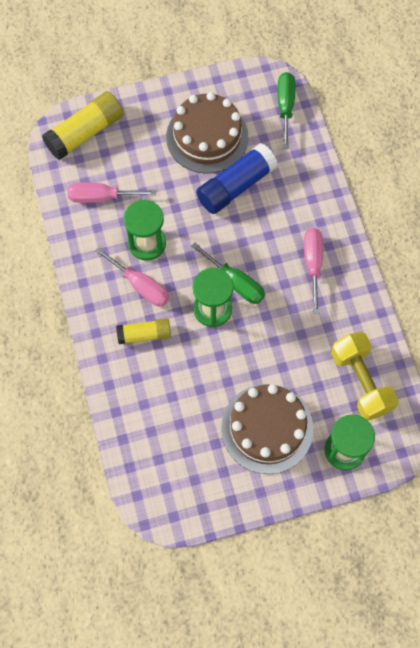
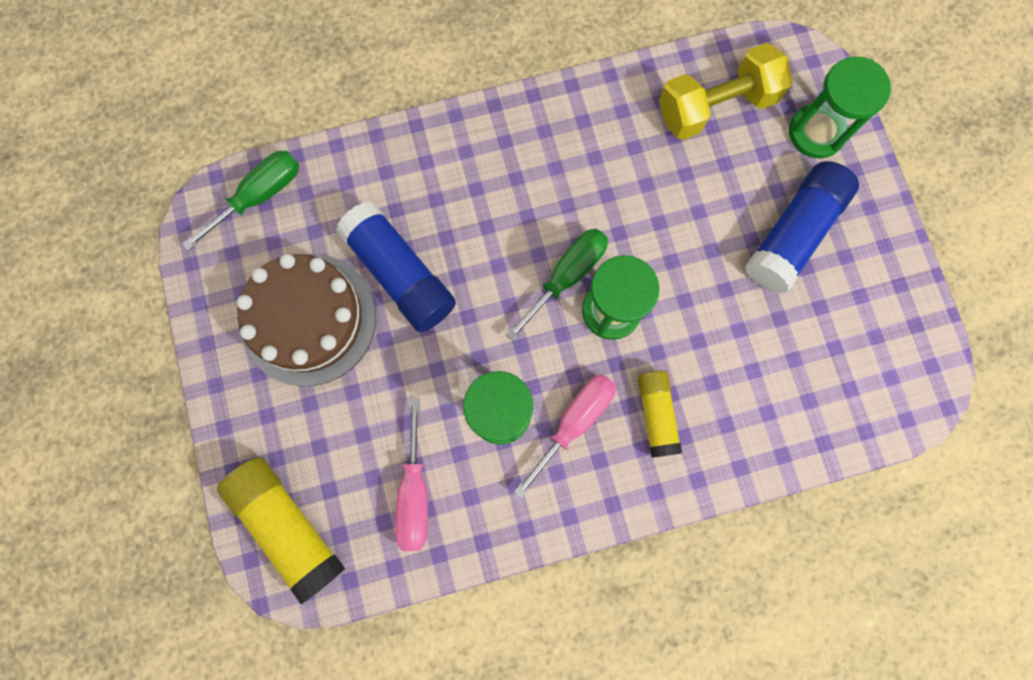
camera: 90 degrees left, 10 degrees up
(267, 428) = (792, 234): brown cake -> blue glue stick
(285, 107) = (259, 196): green screwdriver -> green screwdriver turned 135 degrees clockwise
(313, 264) = (535, 164): pink screwdriver -> none

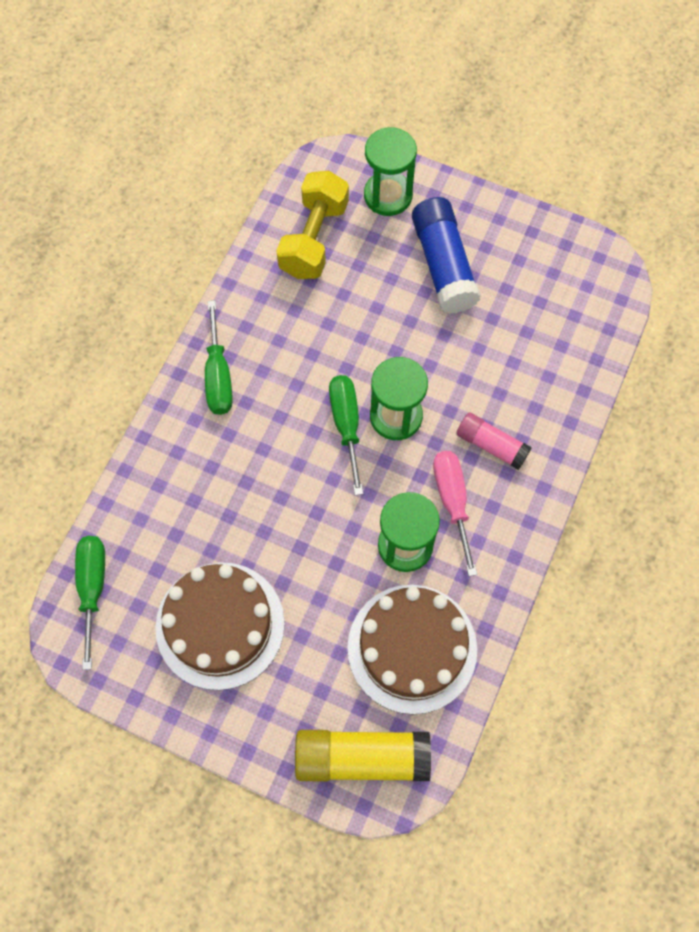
camera: 50 degrees left, 10 degrees down
(400, 274) = (244, 534): blue glue stick -> none
(414, 492) = (412, 648): pink screwdriver -> brown cake
(520, 137) = (218, 376): none -> green screwdriver
(656, 414) = (491, 445): yellow glue stick -> pink glue stick

